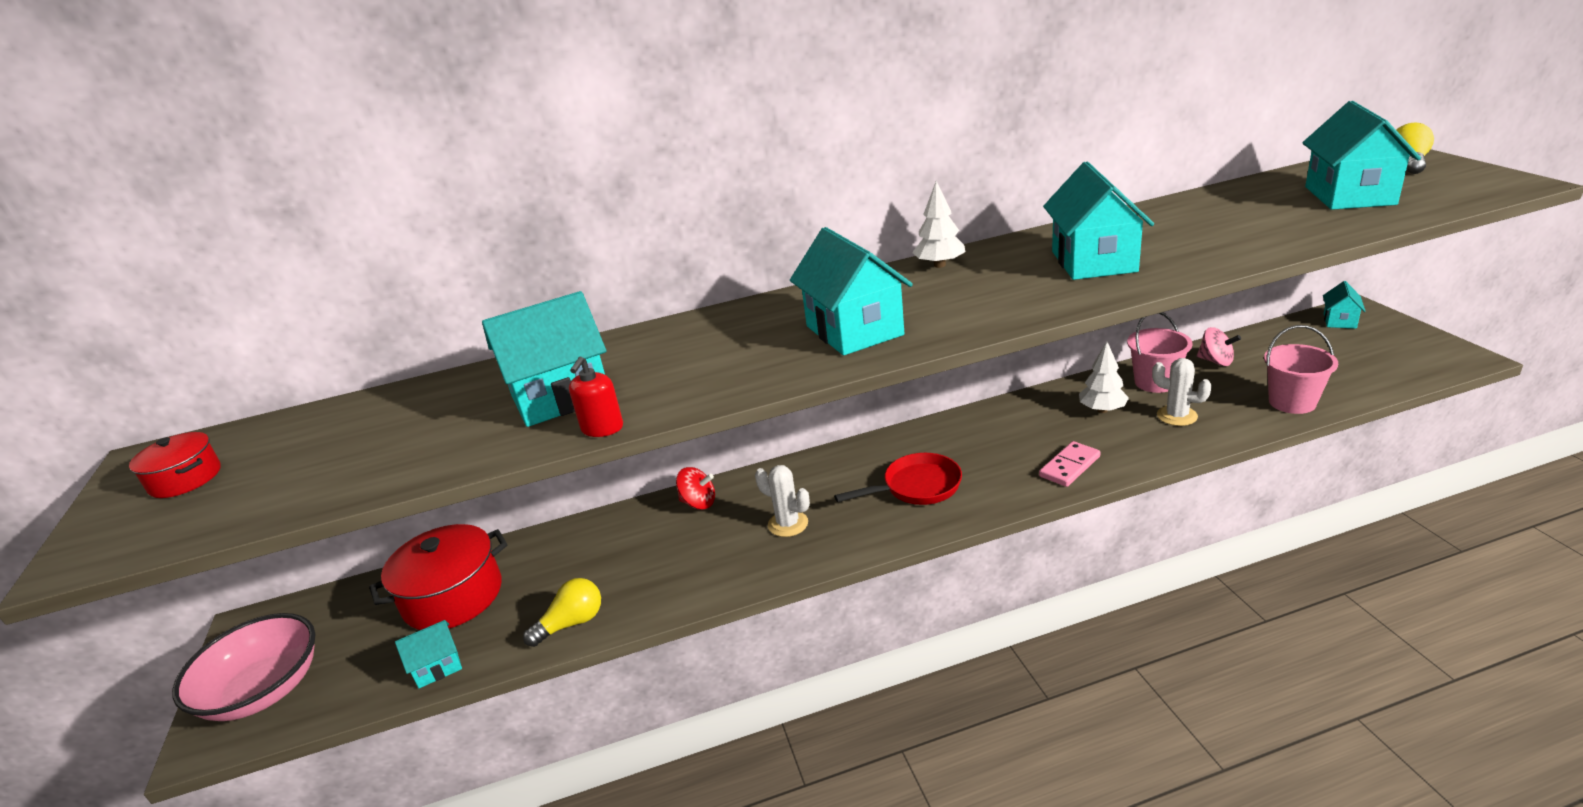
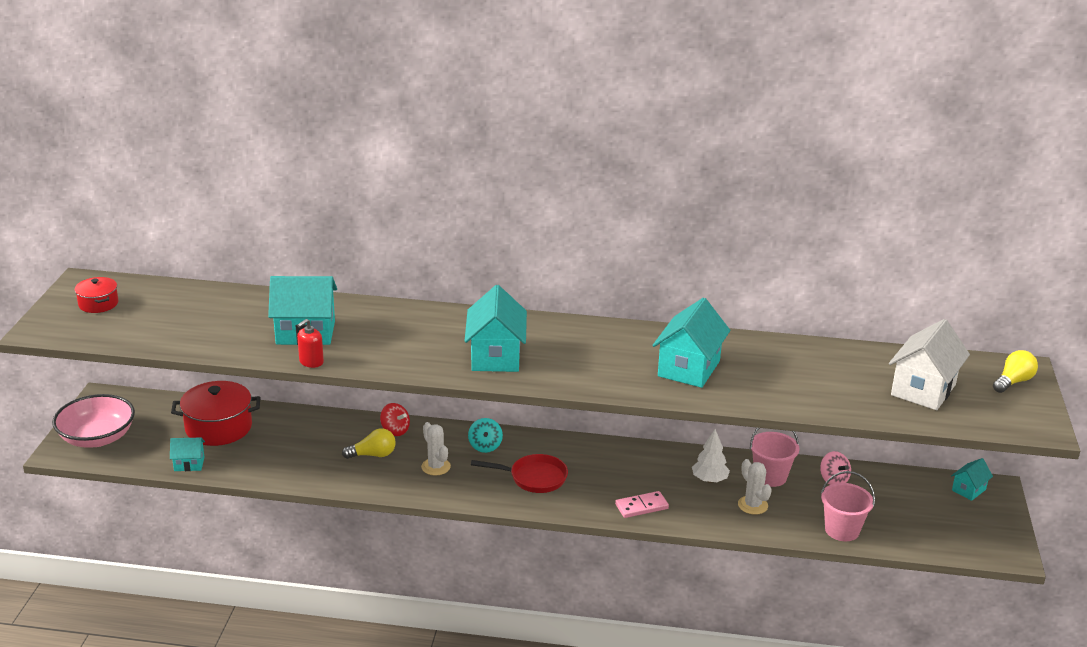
camera: 20 degrees right, 0 degrees up
(571, 623) = (272, 471): yellow light bulb -> yellow light bulb (373, 455)
(824, 476) = (485, 446): none -> turquoise spinning top
(939, 265) = (599, 330): white tree -> none
(1349, 195) = (923, 390): turquoise house -> white house

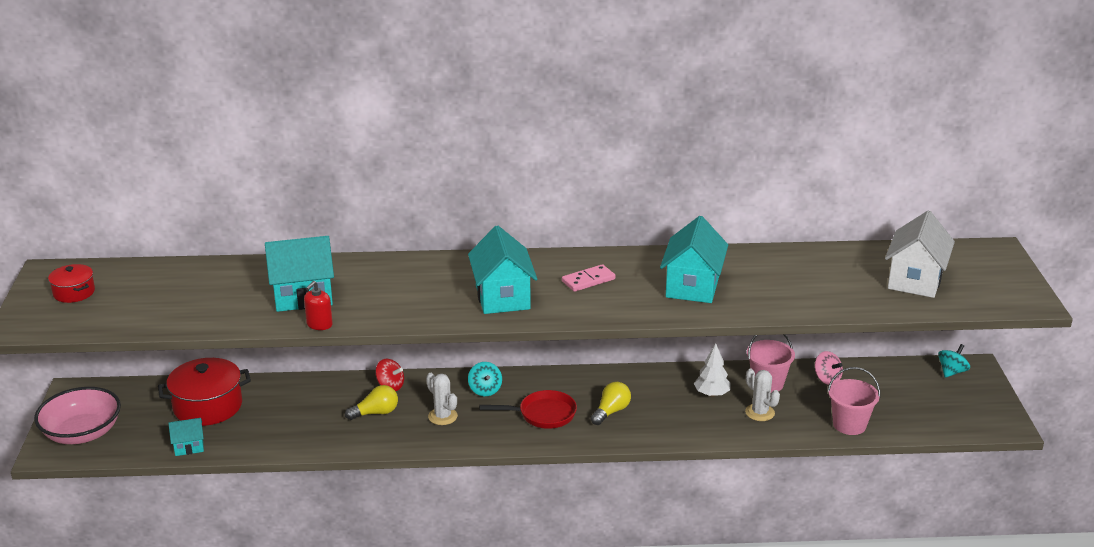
camera: 10 degrees left, 0 degrees up
(641, 507) = (655, 428): pink domino -> pink domino (588, 280)
(968, 490) = (951, 372): turquoise house -> turquoise spinning top
(1013, 382) = (992, 263): yellow light bulb -> yellow light bulb (611, 412)

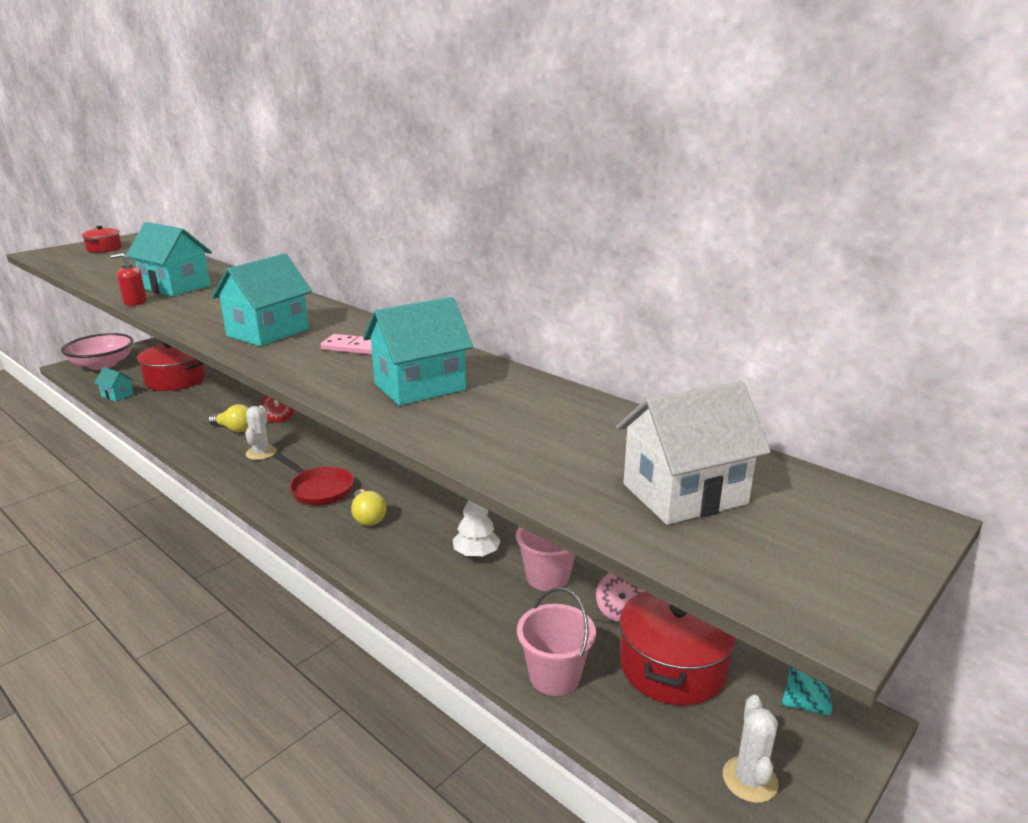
camera: 45 degrees right, 5 degrees down
(485, 390) = (323, 451): turquoise spinning top -> none
(611, 412) = (367, 517): yellow light bulb -> yellow light bulb turned 75 degrees clockwise
(759, 412) = (485, 599): white cactus -> white cactus (750, 779)
(885, 389) = (672, 666): none -> red pot

